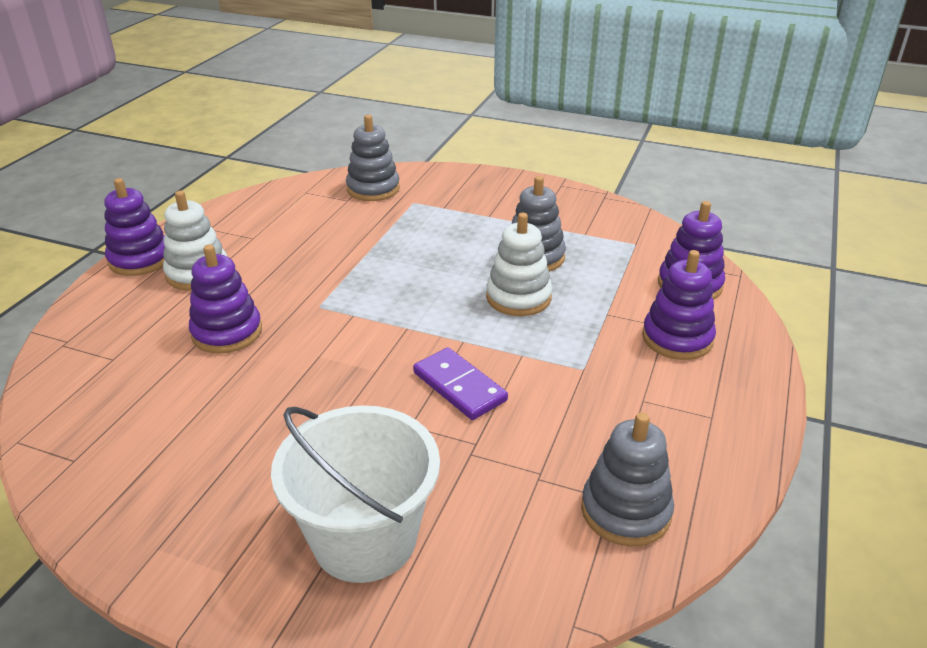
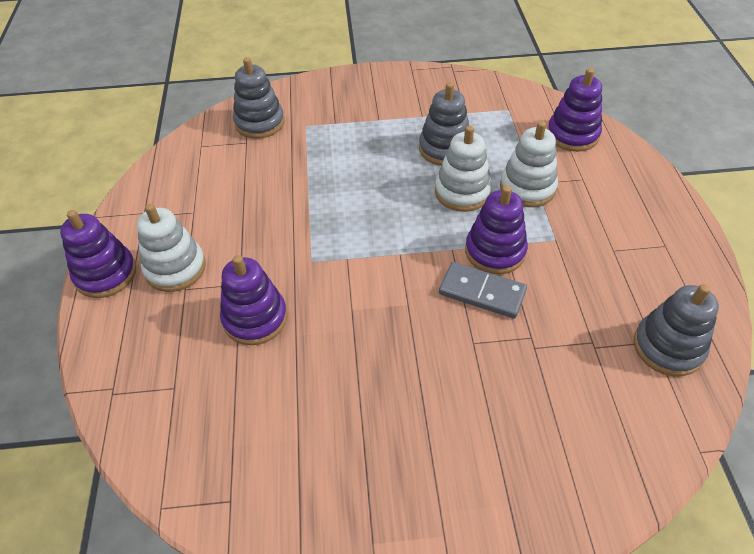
camera: 25 degrees left, 15 degrees up
(364, 539) = (518, 455): white bucket -> none
(459, 387) = (482, 292): purple domino -> grey domino
(593, 315) = (527, 188): none -> white stacking toy
(677, 338) = (598, 187): purple stacking toy -> purple stacking toy (495, 251)

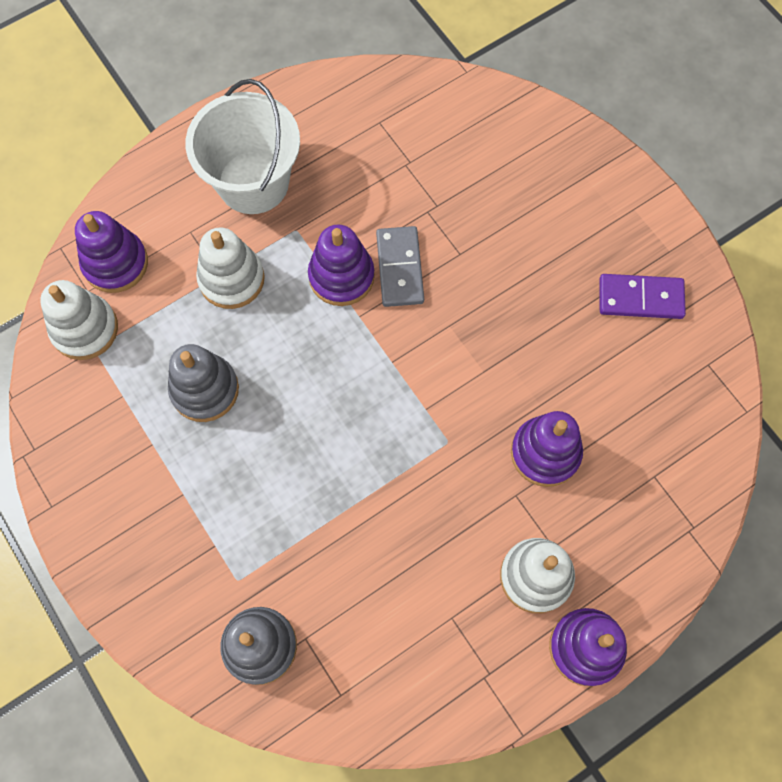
camera: 120 degrees left, 20 degrees up
(338, 477) = (640, 298): none -> purple domino
(462, 192) = (270, 340): white stacking toy -> white stacking toy (85, 329)
(615, 228) = (253, 182): none -> white bucket
(668, 347) = (379, 110): grey stacking toy -> none

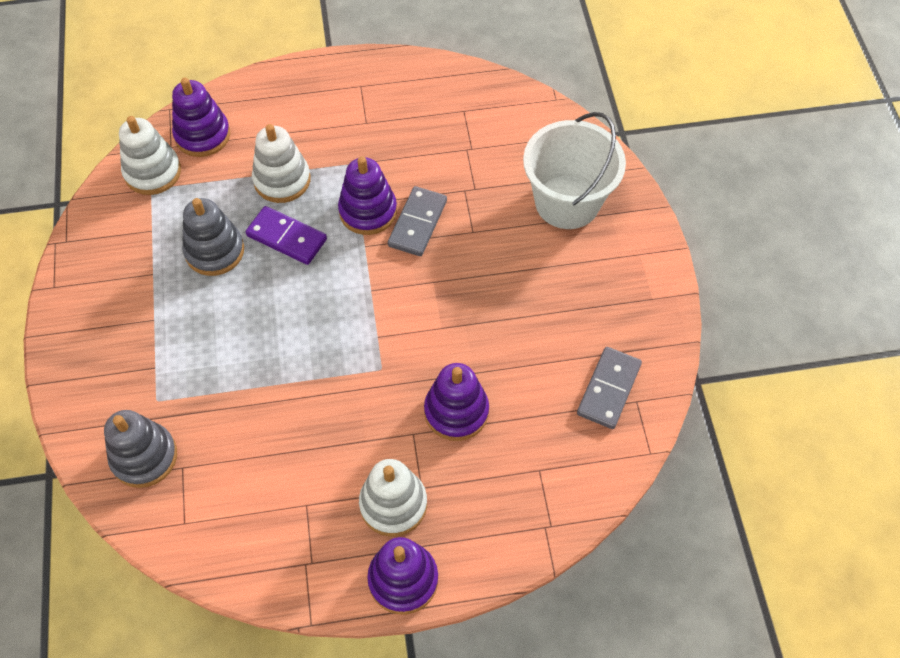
camera: 25 degrees right, 10 degrees down
(253, 182) = (339, 117): white bucket -> white bucket (567, 202)
(640, 298) = (606, 325): purple domino -> purple domino (287, 237)
(676, 364) = (608, 389): none -> grey domino

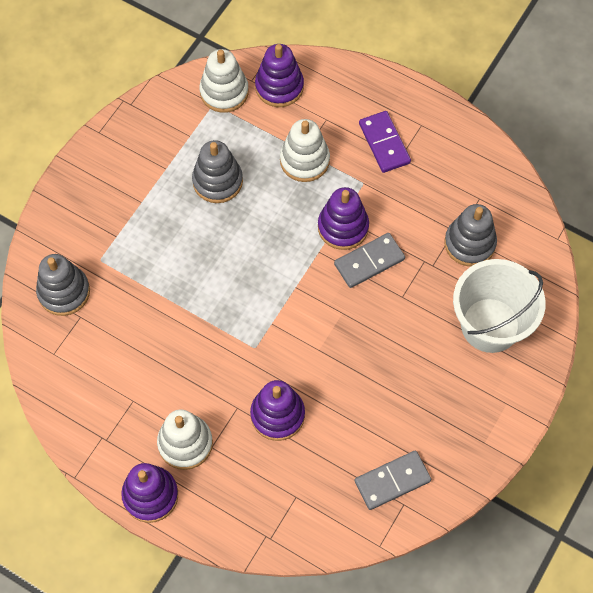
camera: 40 degrees right, 5 degrees up
(287, 237) = (272, 206): purple domino -> purple domino (384, 143)
(489, 150) = (469, 243): none -> grey stacking toy

